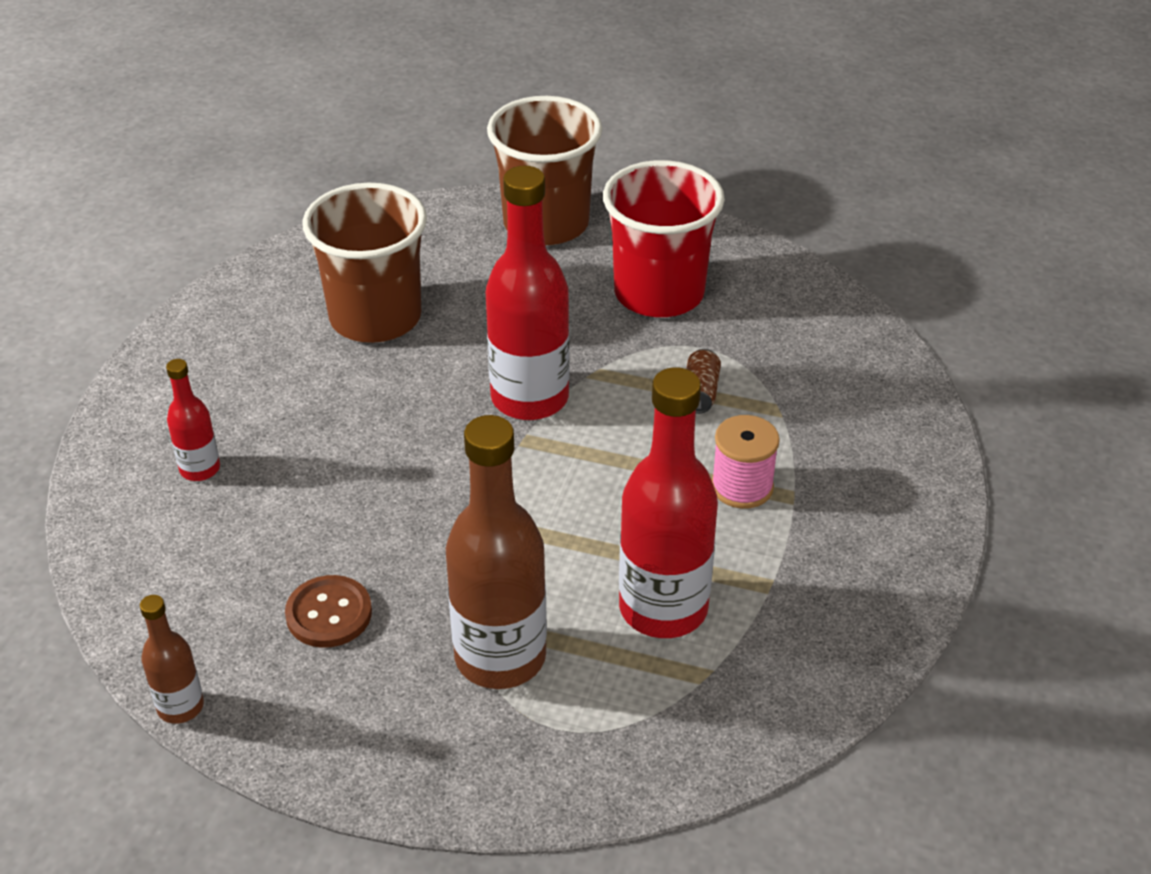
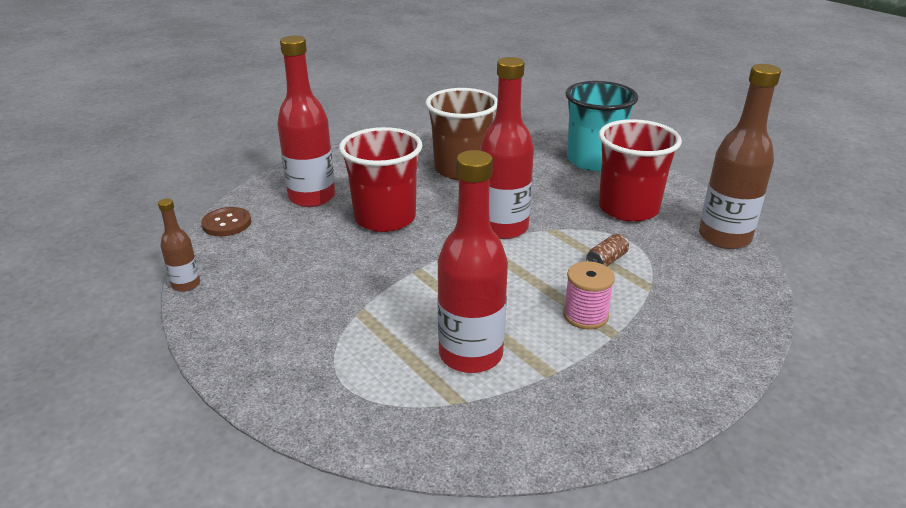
camera: 35 degrees right, 10 degrees down
(200, 469) = (312, 197): red bottle -> red bottle, size x2.01
(329, 614) = (295, 277): brown button -> brown button (227, 223)
(352, 456) = (385, 218): none -> red cup
(500, 657) = (354, 335): brown bottle -> brown bottle (724, 237)
(546, 224) = (593, 161): brown cup -> turquoise cup

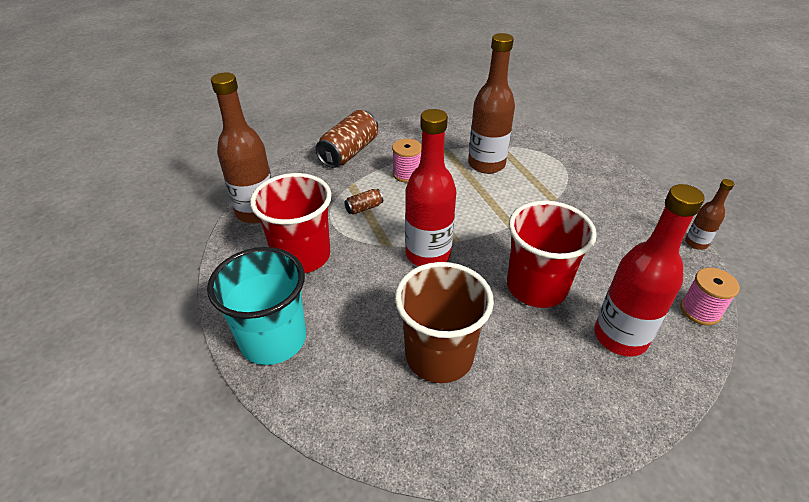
camera: 165 degrees left, 10 degrees up
(227, 223) = (700, 311): brown button -> pink spool
(471, 355) = (486, 164): red bottle -> brown bottle
(703, 338) = (349, 152): none -> brown can

